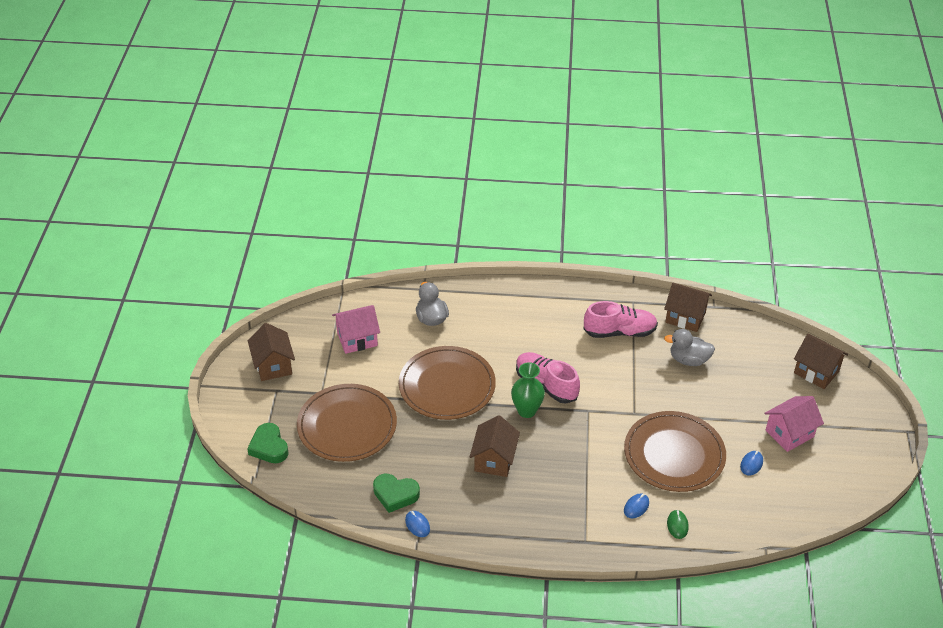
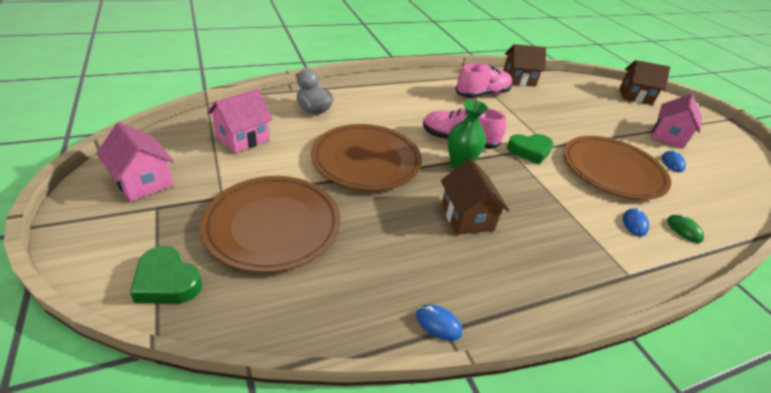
camera: 30 degrees left, 5 degrees down
(273, 365) = (143, 181): brown house -> pink house
(395, 495) = (383, 292): green heart -> green heart (529, 151)
(688, 360) = (549, 103): grey duck -> none

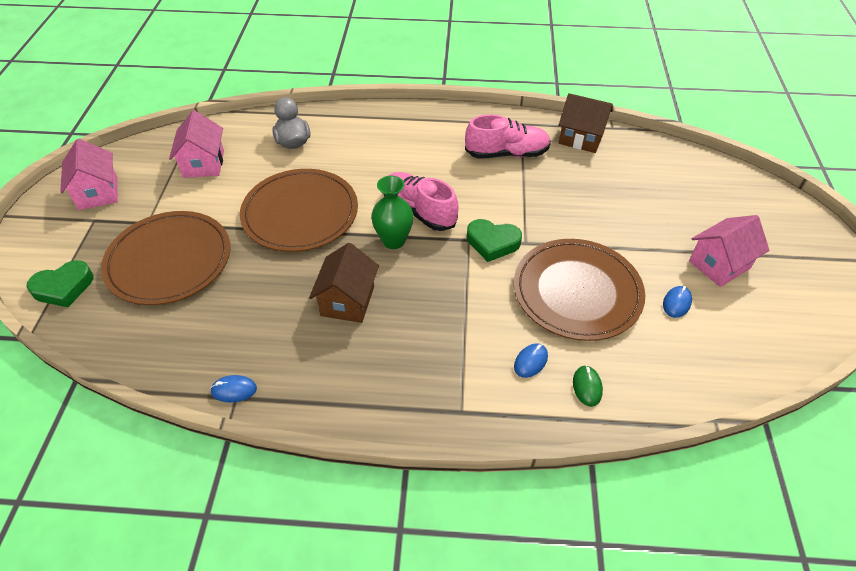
camera: 30 degrees right, 10 degrees up
(167, 281) = (64, 287): green heart -> green heart turned 90 degrees counterclockwise
(243, 138) = (203, 164): pink house -> pink house turned 75 degrees counterclockwise
(438, 324) = (234, 390): blue mouse -> blue mouse turned 60 degrees counterclockwise
(635, 96) = (739, 194): brown house -> none

